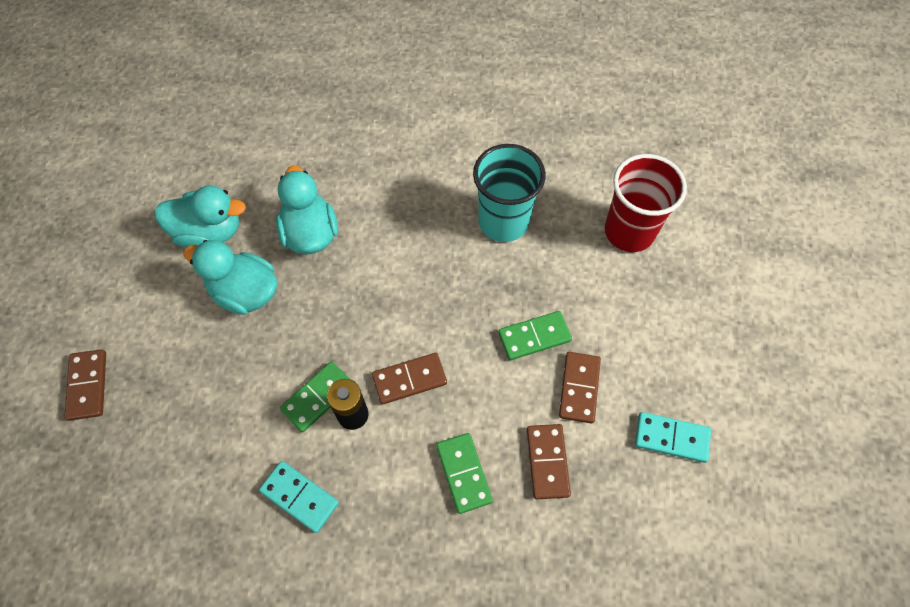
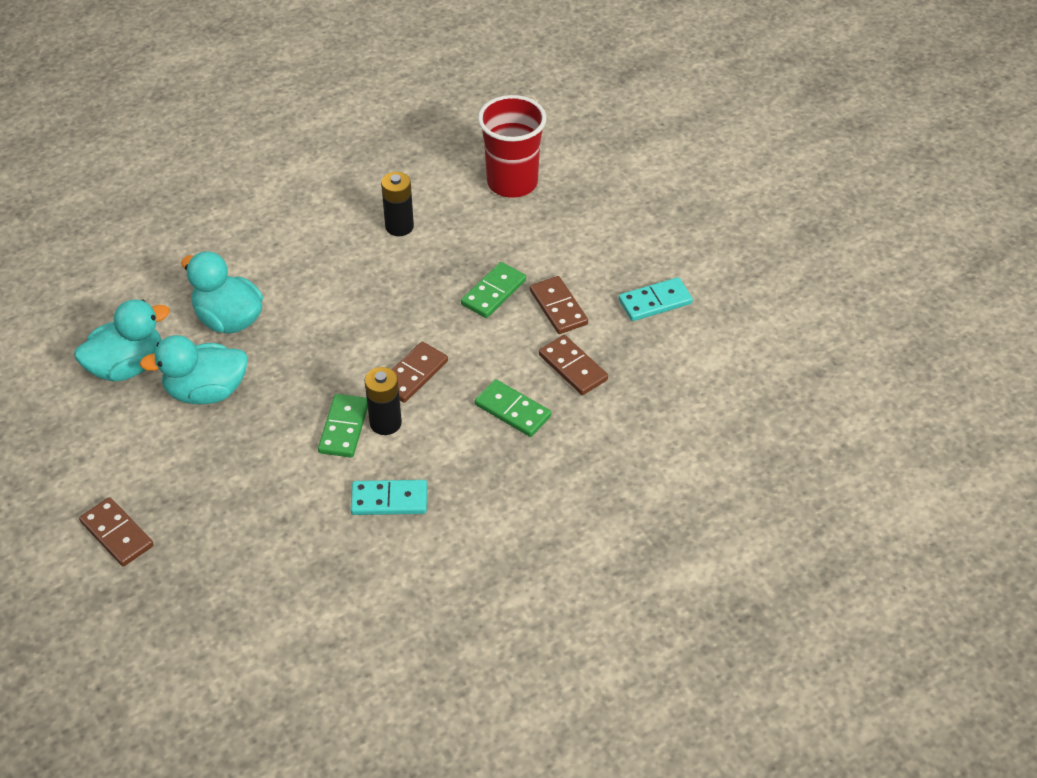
camera: 35 degrees left, 15 degrees down
(503, 222) = (399, 226): turquoise cup -> black battery

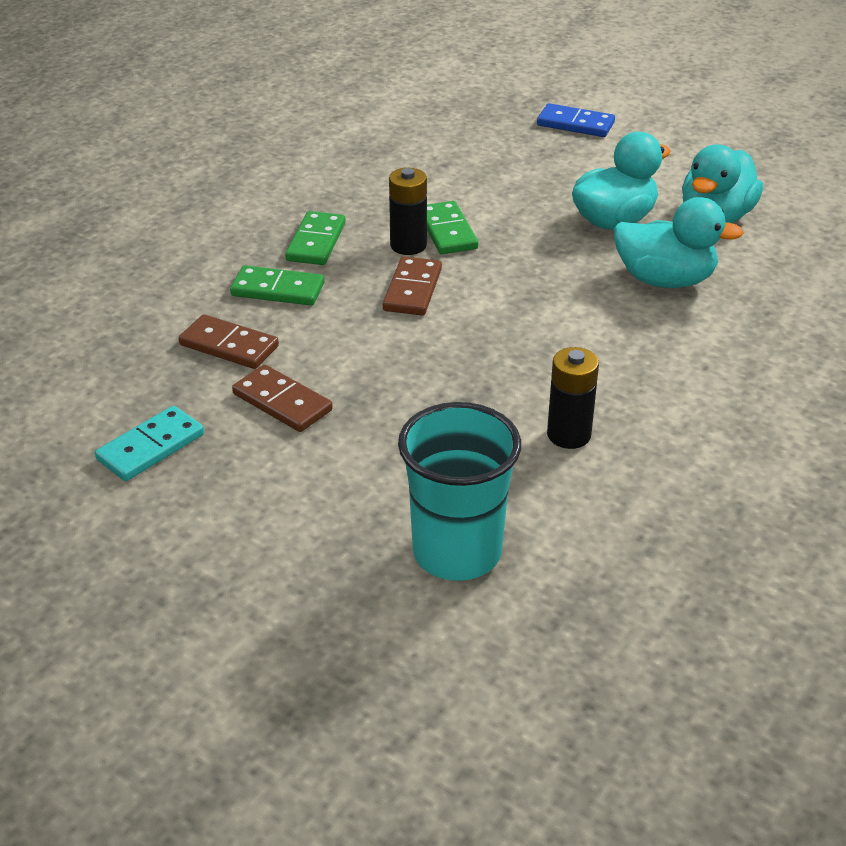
camera: 155 degrees right, 10 degrees down
(117, 534) = (575, 124): brown domino -> blue domino
(389, 500) = (357, 197): turquoise domino -> none
(494, 292) = (378, 394): green domino -> green domino (316, 242)
(512, 182) = (457, 552): red cup -> turquoise cup

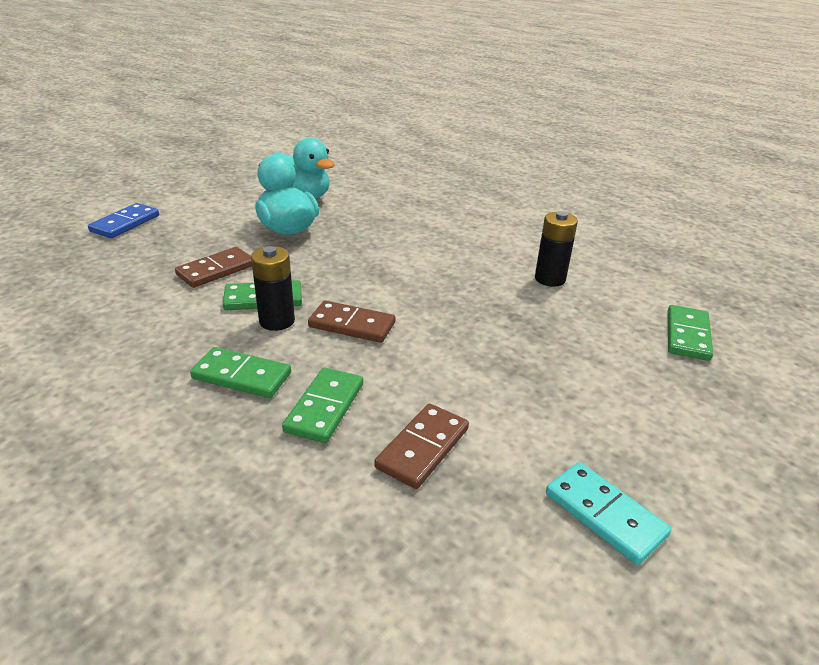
camera: 85 degrees left, 5 degrees down
(282, 402) = (520, 413): brown domino -> brown domino (216, 270)
(457, 552) = (687, 335): turquoise cup -> green domino
(665, 280) = (372, 223): turquoise duck -> none

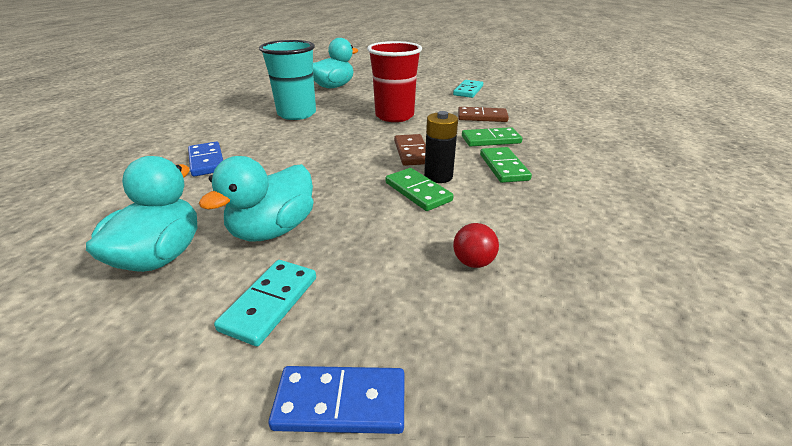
camera: 115 degrees left, 0 degrees up
(143, 288) = (473, 262): none -> red ball
(213, 218) = (270, 303): none -> turquoise domino
(216, 270) = (398, 234): brown domino -> none
(437, 218) = (207, 161): none -> blue domino
(491, 352) = (394, 116): none -> red cup
(550, 279) = (297, 114): black battery -> turquoise cup
(687, 335) = (333, 87): green domino -> turquoise duck

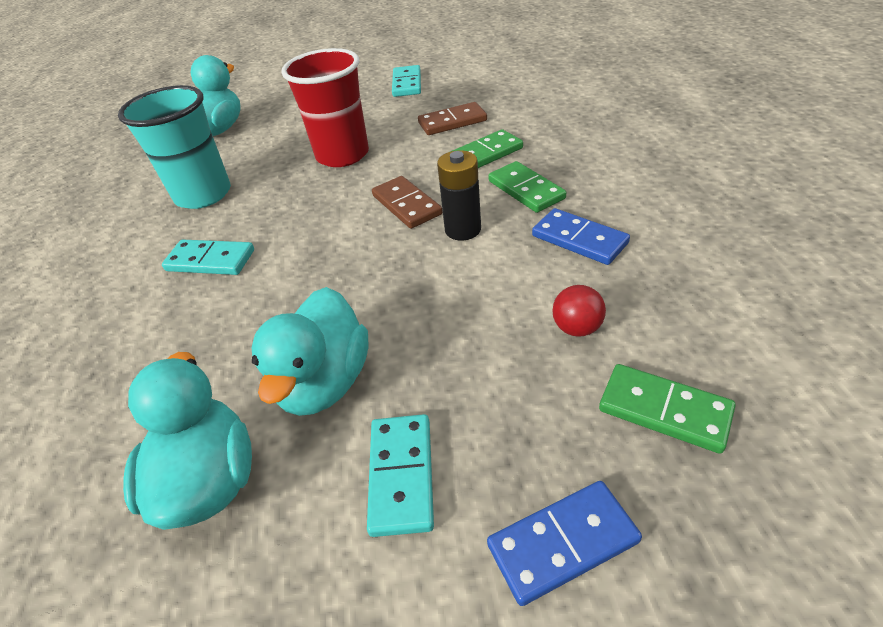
camera: 20 degrees left, 10 degrees up
(207, 161) = (139, 319): blue domino -> blue domino (579, 239)
(270, 146) = (210, 261): none -> turquoise domino
(418, 191) = (455, 260): green domino -> green domino (664, 410)

